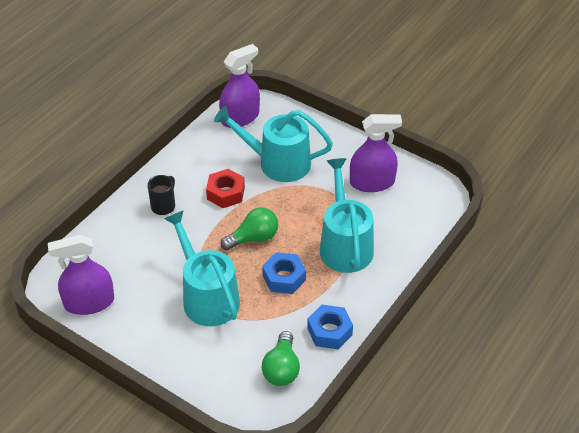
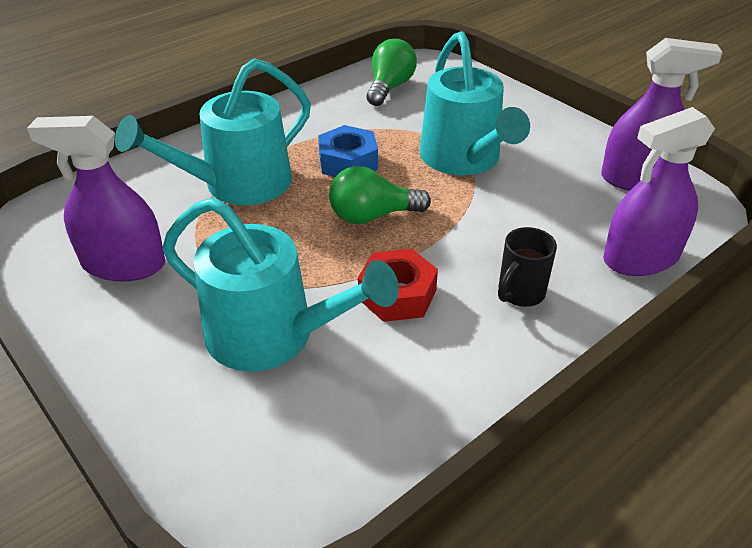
camera: 165 degrees left, 5 degrees down
(240, 117) = (305, 477): purple spray bottle -> purple spray bottle (641, 258)
(329, 331) = (317, 106): blue nut -> none
(345, 245) = (238, 184): turquoise watering can -> turquoise watering can turned 45 degrees clockwise

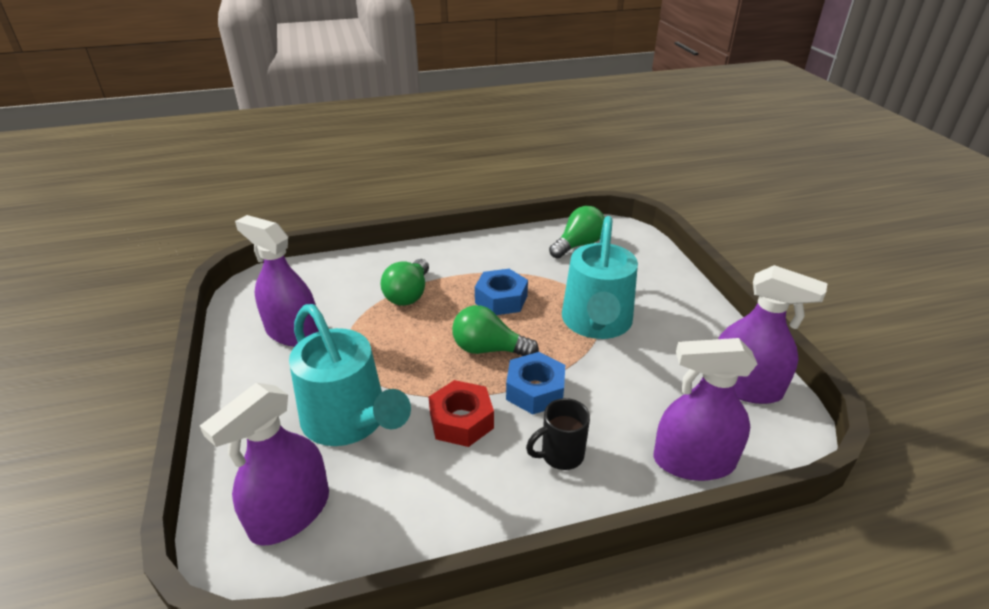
camera: 25 degrees right, 5 degrees down
(238, 184) = (408, 294): turquoise watering can -> green light bulb
(278, 452) = (290, 513): none -> purple spray bottle
(450, 241) = (535, 390): none -> blue nut

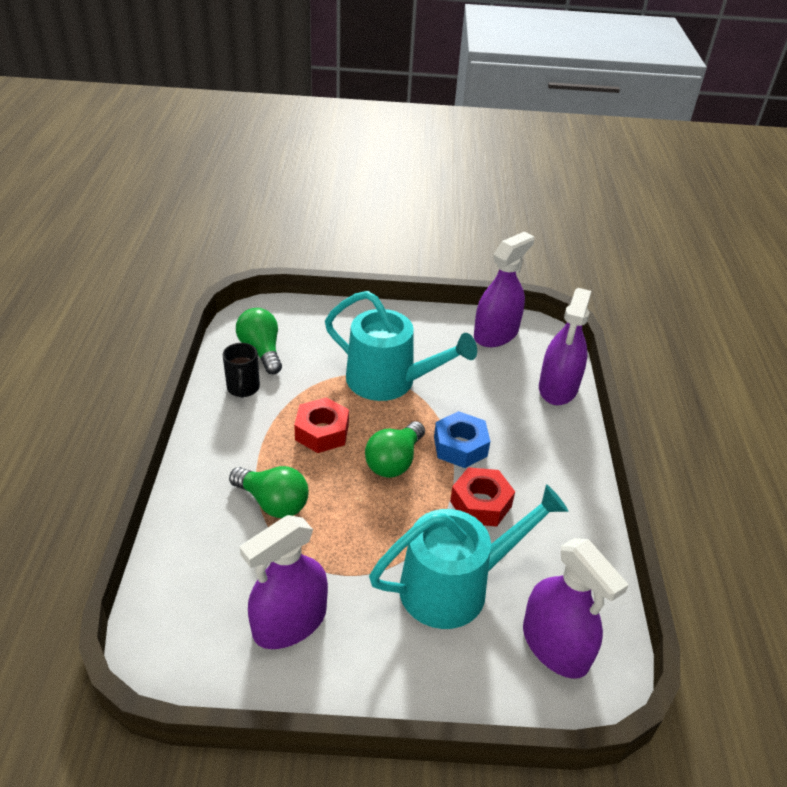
camera: 75 degrees left, 5 degrees up
(501, 299) = (322, 432): blue nut -> red nut
(560, 455) = (535, 453): black mug -> black mug (243, 388)

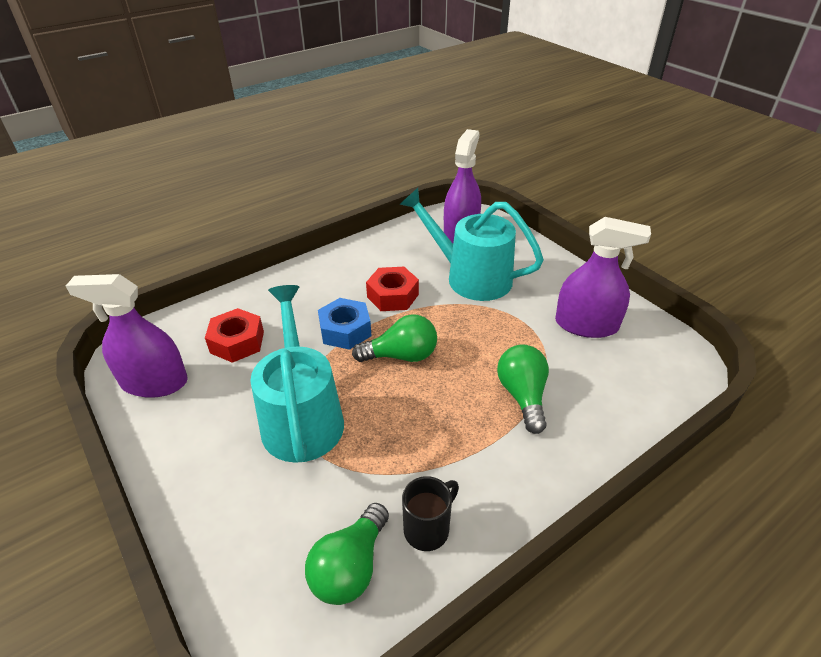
camera: 125 degrees left, 0 degrees up
(322, 432) = (418, 419): red nut -> red nut (237, 342)
(558, 387) = (216, 312): purple spray bottle -> none

